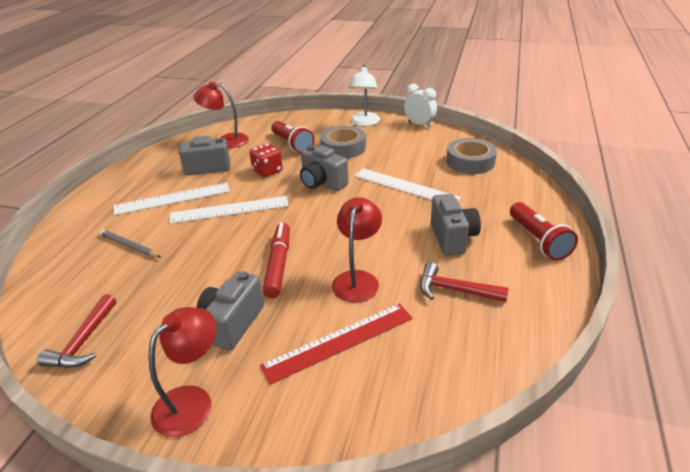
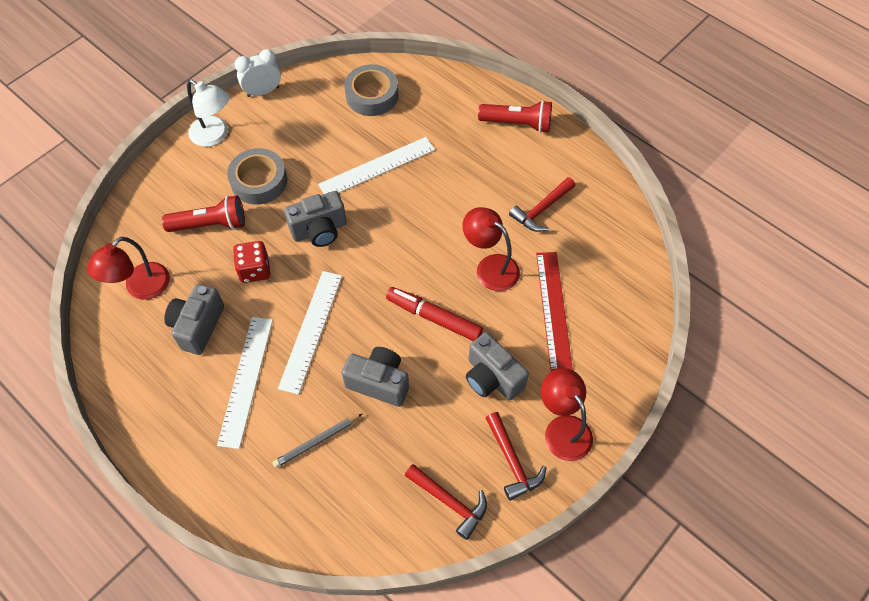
camera: 65 degrees left, 25 degrees up
(138, 372) = (512, 462): none -> red hammer
(452, 238) = (478, 176): grey camera -> grey camera (379, 382)

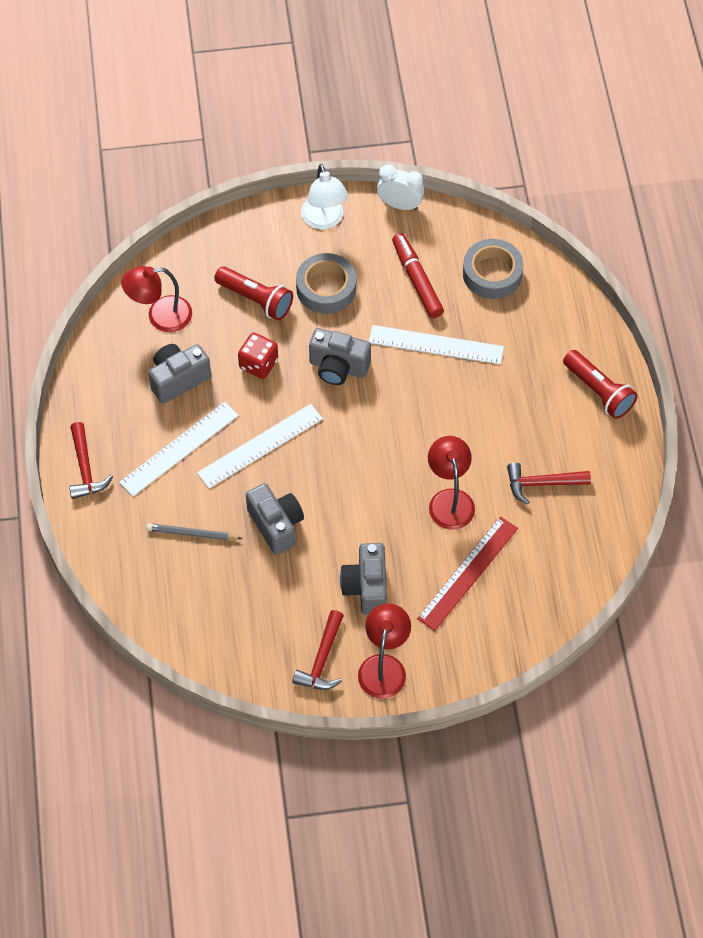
camera: 40 degrees right, 0 degrees up
(434, 317) = (365, 507): red marker -> red marker (417, 280)
(450, 502) = (249, 651): red hammer -> red hammer (85, 469)

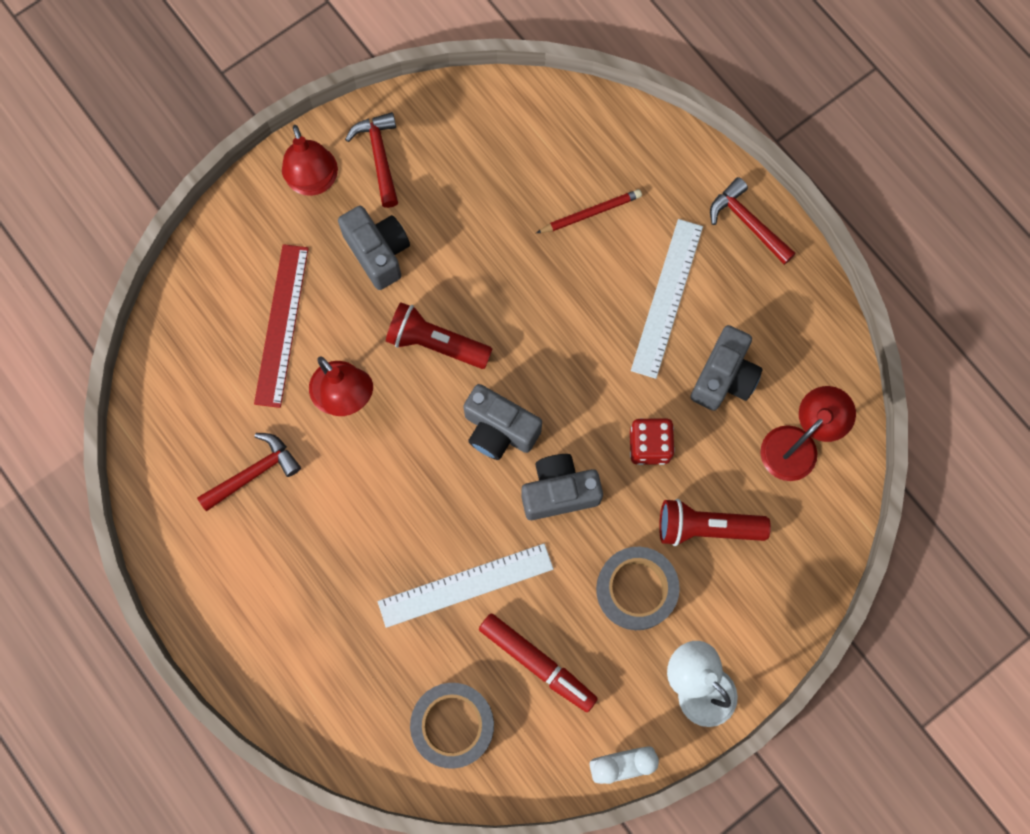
camera: 150 degrees right, 15 degrees up
(192, 533) = (591, 213): grey pencil -> red pencil
(260, 446) = (584, 348): white ruler -> none
(276, 525) = (511, 269): grey camera -> grey camera (499, 430)
(598, 391) = (245, 629): red flashlight -> red flashlight (436, 343)

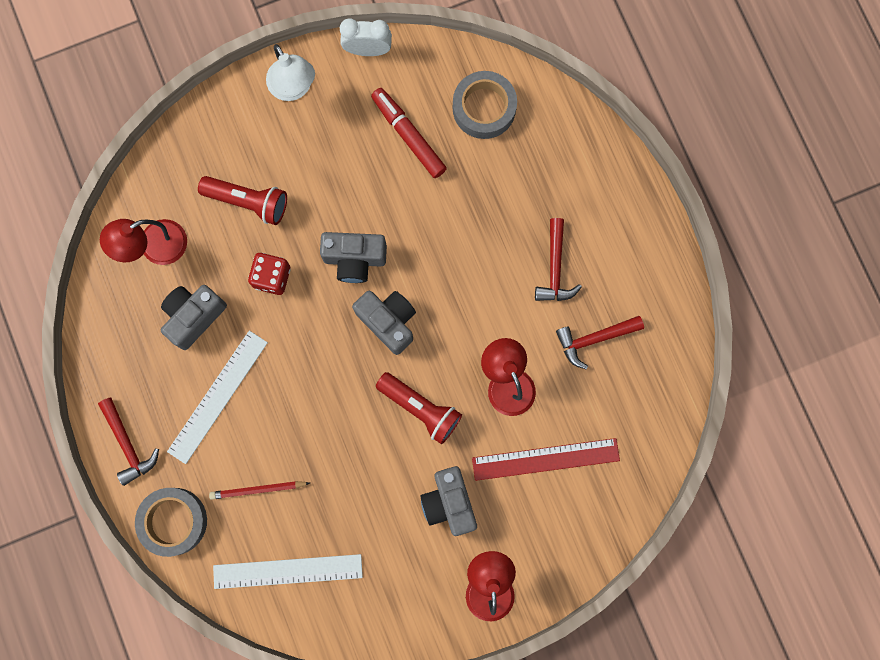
camera: 165 degrees left, 5 degrees up
(281, 325) = (545, 459): red ruler -> red ruler turned 60 degrees clockwise
(379, 156) = (426, 594): red hammer -> red hammer (555, 268)
(465, 585) = (447, 207): white ruler -> white ruler (288, 571)
(636, 589) = (317, 169): grey tape -> grey tape (173, 521)

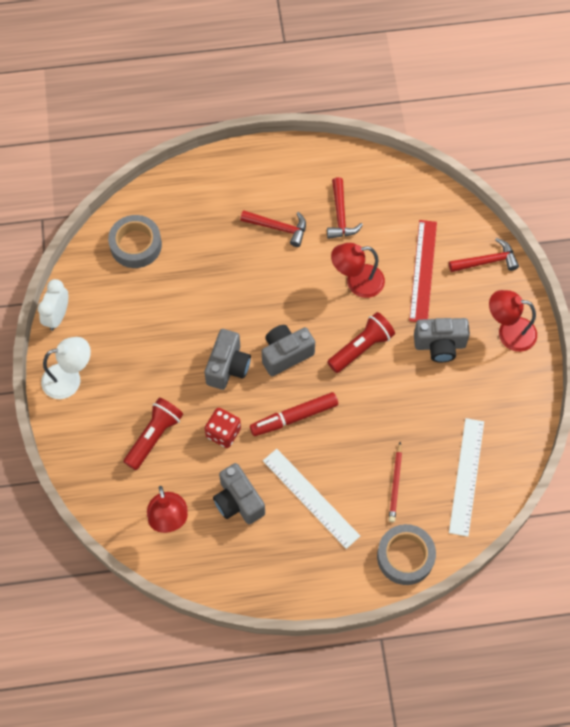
camera: 75 degrees left, 15 degrees down
(128, 445) = (332, 579): red hammer -> red hammer (487, 261)
(408, 135) = (139, 303): red marker -> red marker (294, 417)

